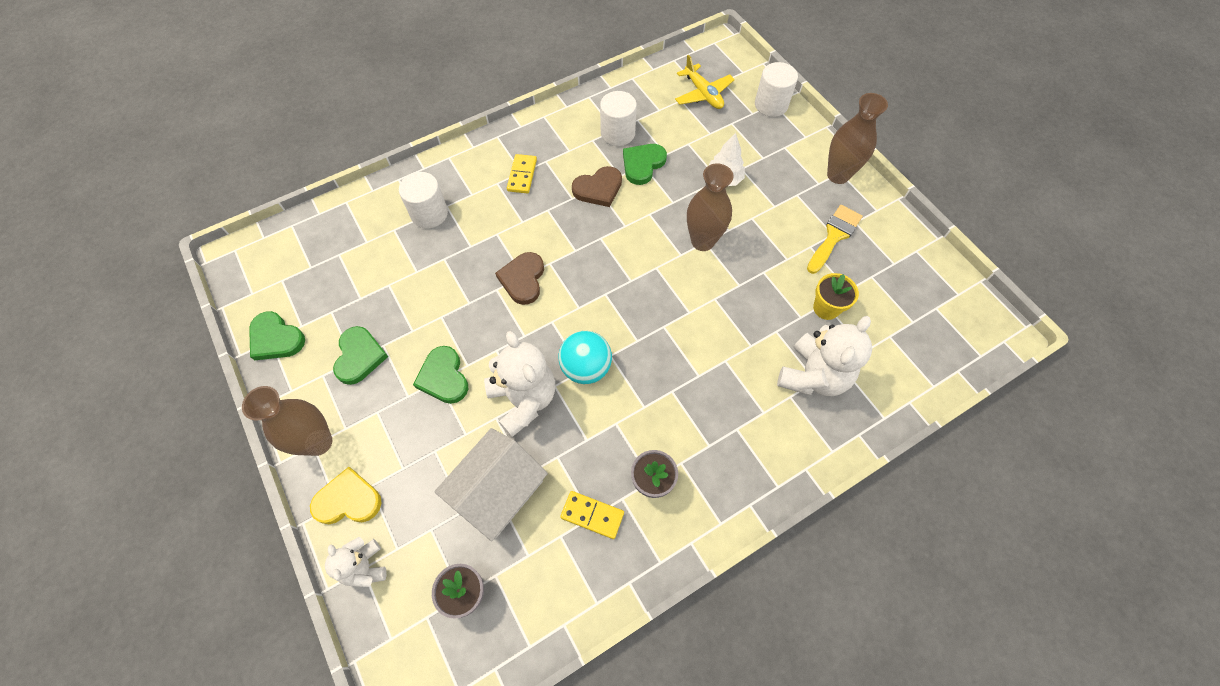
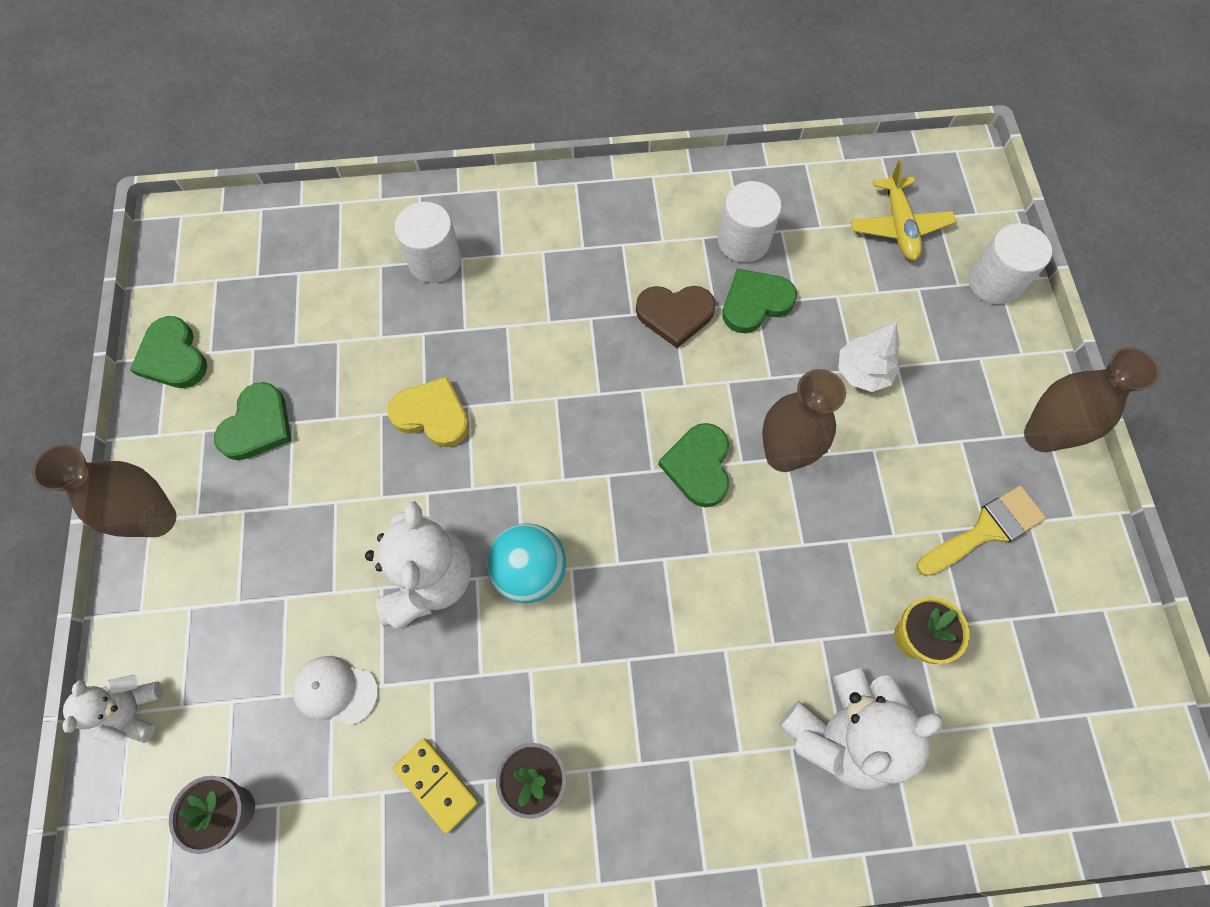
camera: 25 degrees right, 5 degrees up
(348, 500) = (155, 613): yellow heart -> yellow heart (432, 414)
(443, 377) = (344, 500): green heart -> green heart (698, 466)
(497, 491) = (335, 690): white house -> white cap
(522, 175) = (581, 253): yellow domino -> none
(523, 279) = (509, 406): brown heart -> none

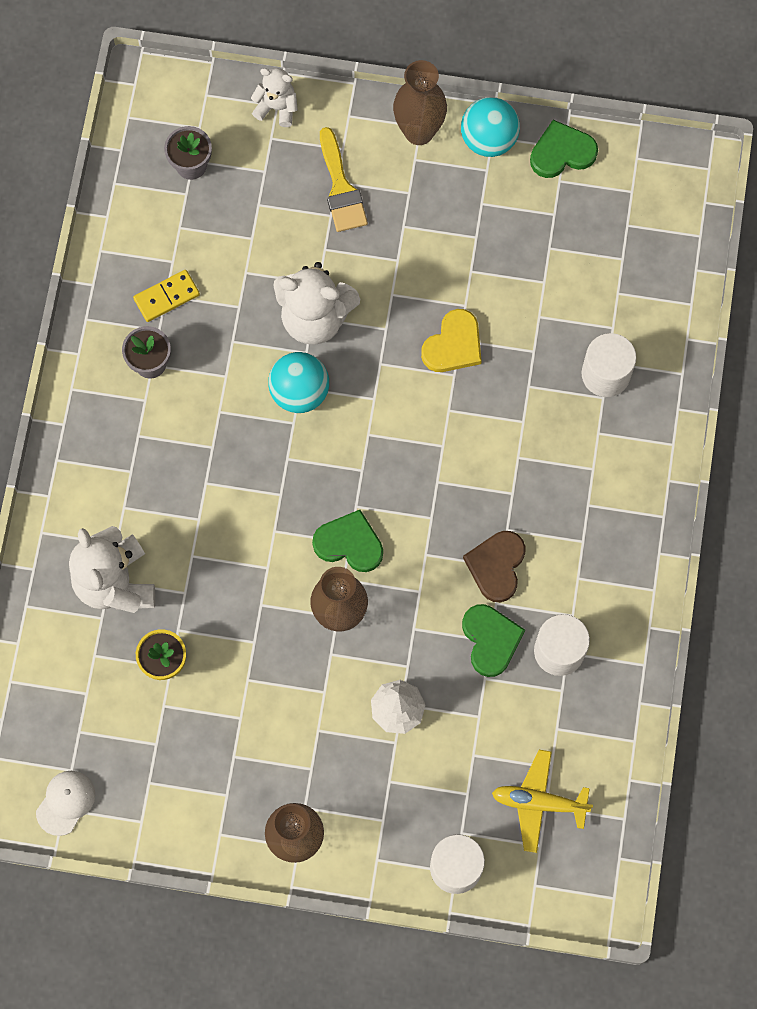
camera: 105 degrees right, 5 degrees up
(162, 437) = (488, 139): none -> turquoise ball
(257, 425) = (480, 210): green heart -> none
(335, 690) = (251, 240): white cap -> white cap (65, 802)
(985, 530) = (230, 755): yellow brush -> yellow brush (341, 188)

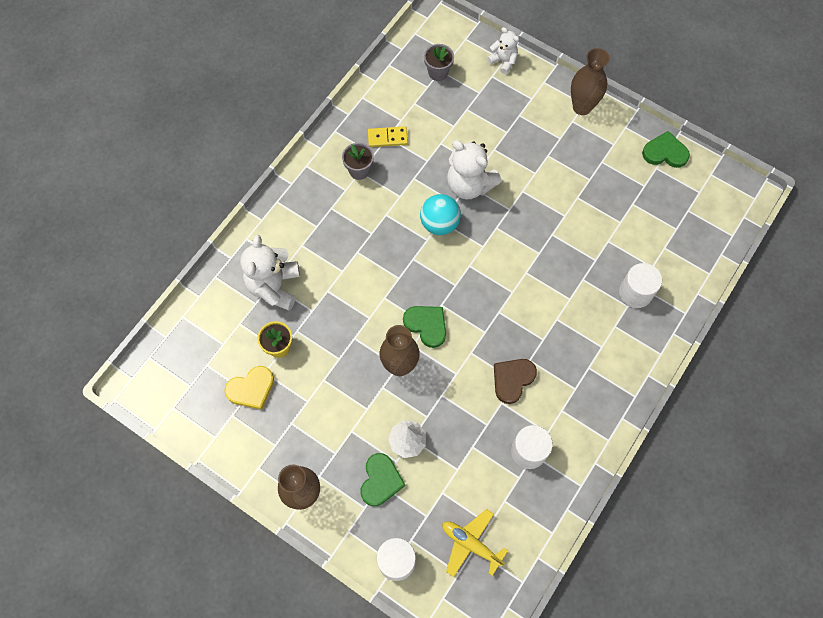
camera: 25 degrees right, 5 degrees down
(65, 802) = (176, 404): white cap -> none
(341, 188) = (520, 119): yellow brush -> none
(453, 345) = (547, 235): yellow heart -> yellow heart (251, 389)
(488, 139) = (622, 127): turquoise ball -> none
(490, 640) = (487, 424): green heart -> green heart (380, 480)

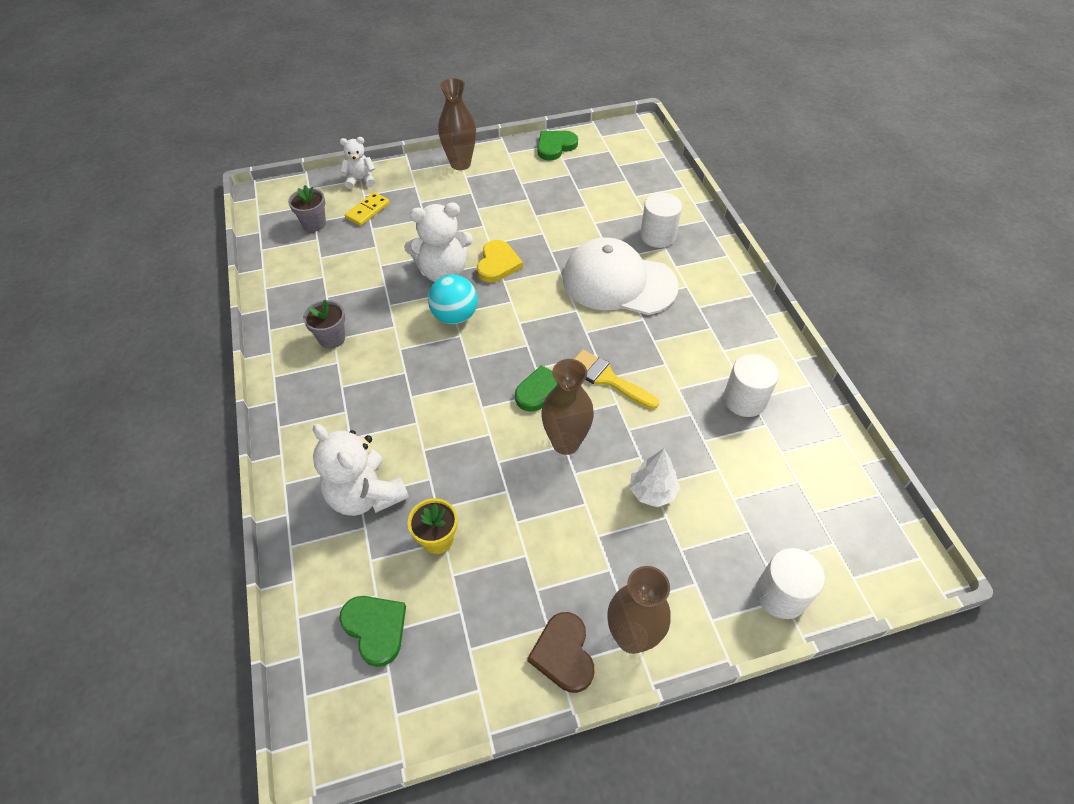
camera: 50 degrees left, 15 degrees down
(251, 389) = (458, 603): yellow heart -> yellow heart (498, 264)
(380, 480) = (676, 546): green heart -> green heart (375, 628)
(387, 138) = (327, 296): yellow domino -> yellow domino (367, 211)
(470, 354) = (607, 378): none -> yellow brush
(471, 544) = (808, 511): yellow plane -> none
(512, 379) = (662, 365): brown heart -> brown heart (563, 654)
(563, 299) = (618, 282): none -> white cap

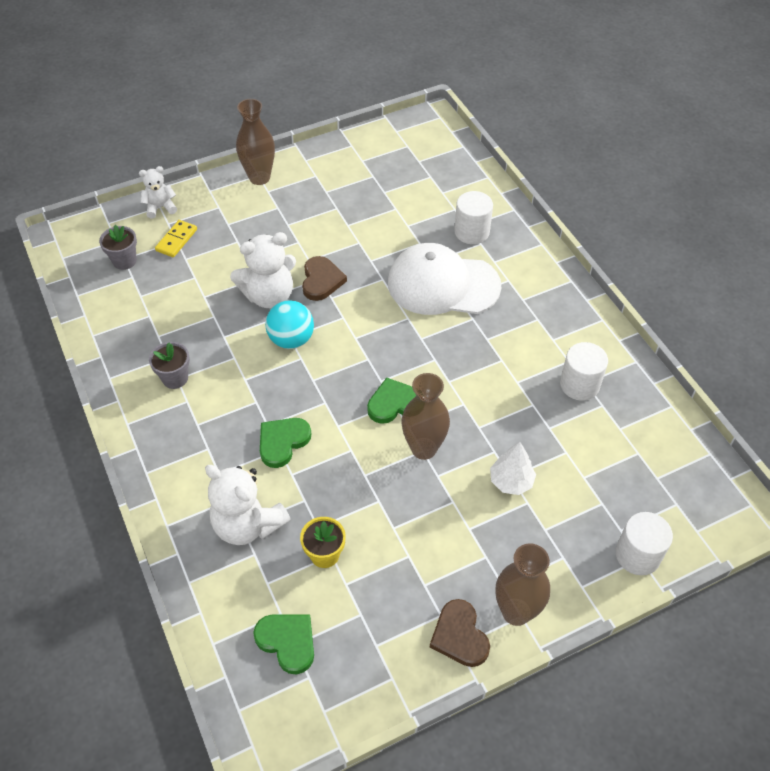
camera: 10 degrees left, 0 degrees up
(498, 264) = (321, 280): yellow heart -> brown heart
(555, 146) = (352, 148): green heart -> green heart (282, 442)
(607, 378) = (450, 382): yellow brush -> none

